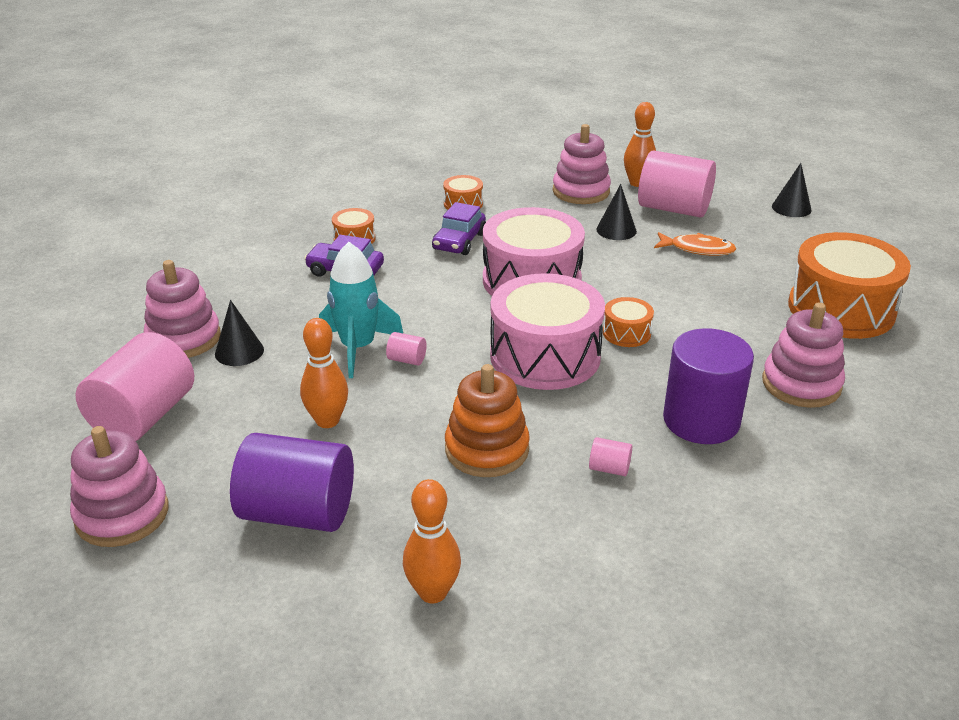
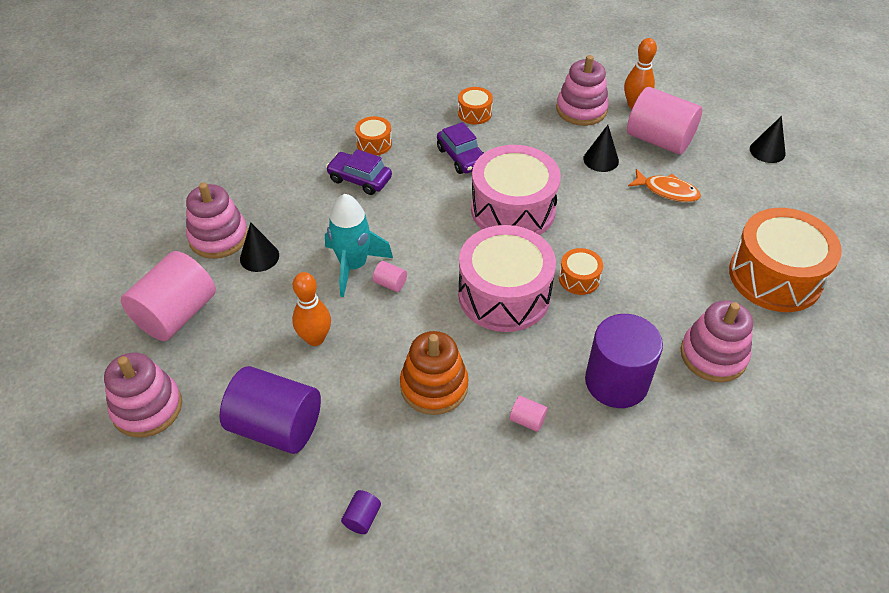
camera: 10 degrees right, 15 degrees up
(433, 592) = (362, 518): orange bowling pin -> purple cylinder
(459, 241) = (462, 157): purple car -> purple car turned 60 degrees counterclockwise

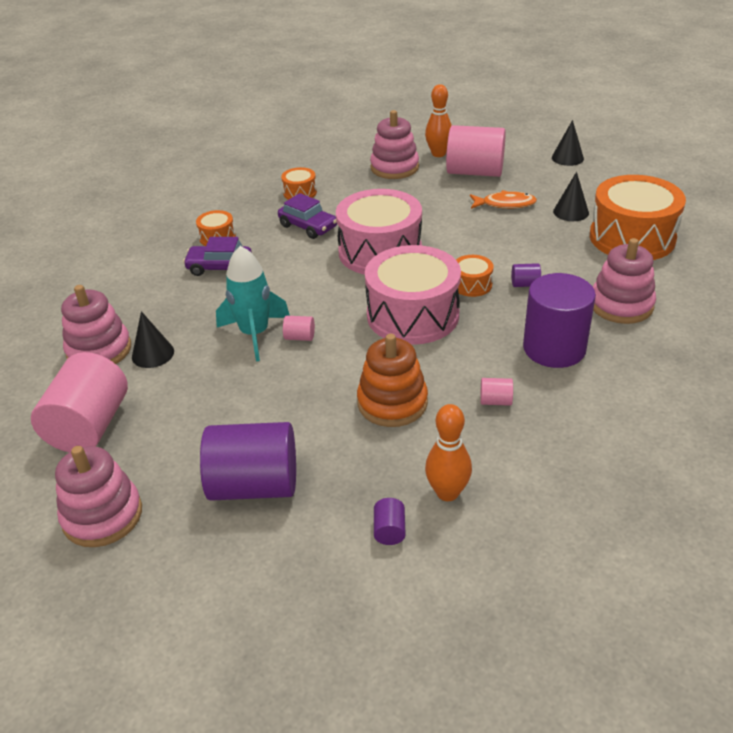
camera: 20 degrees left, 10 degrees down
(315, 338) = (251, 402): orange bowling pin -> orange bowling pin (447, 492)
(601, 160) = (434, 197): black cone -> black cone (571, 212)
(631, 296) = (525, 284): none -> purple cylinder

